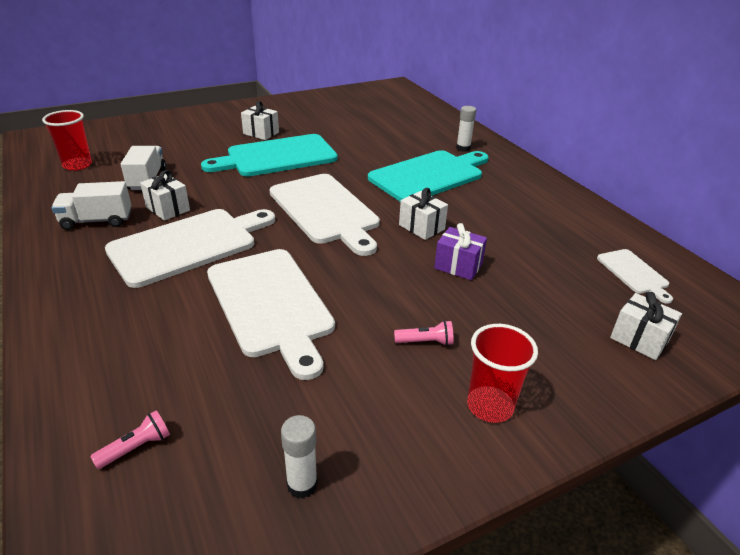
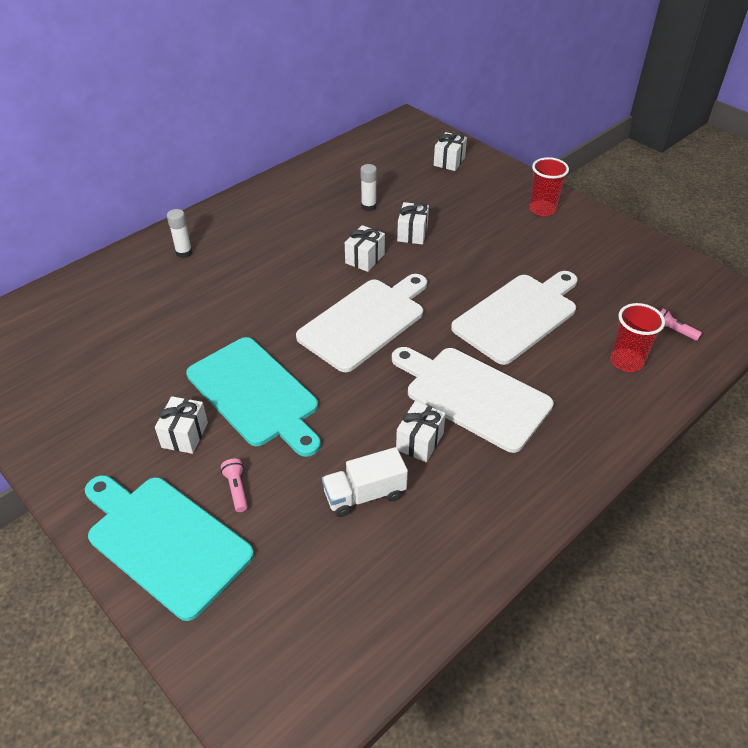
camera: 105 degrees left, 10 degrees up
(77, 165) = (357, 601): red cup -> red cup (626, 361)
(97, 221) = (473, 491): white truck -> none
(302, 484) = (641, 263): white glue stick -> white glue stick (368, 206)
(425, 342) = (507, 237): pink flashlight -> pink flashlight (236, 489)
(429, 175) = (261, 267): turquoise cutting board -> turquoise cutting board (165, 541)
(458, 266) = (412, 233): purple gift -> white gift
(634, 273) = (377, 160): white cutting board -> none

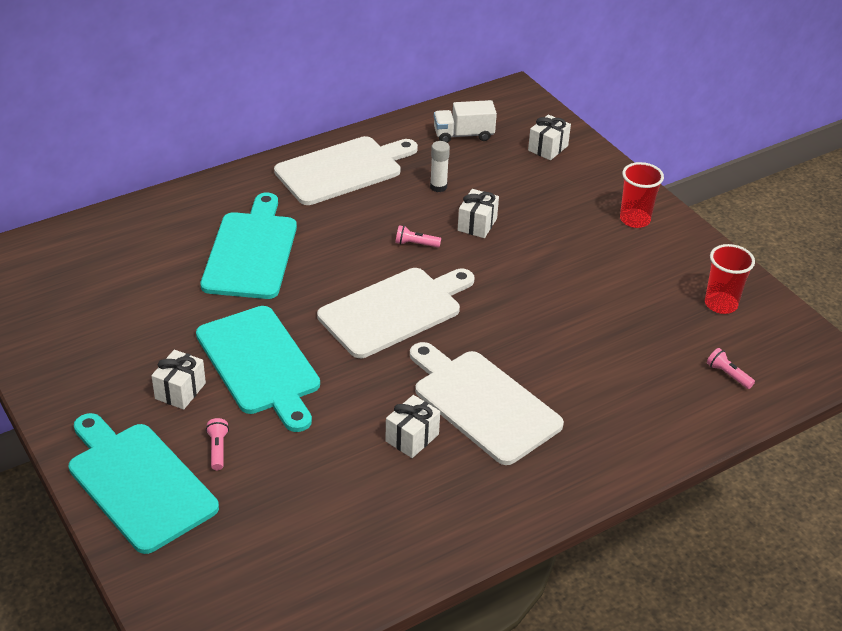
camera: 10 degrees right, 5 degrees down
(184, 253) = (224, 208): white glue stick -> none
(219, 288) = (251, 251): none -> turquoise cutting board
(365, 258) = (415, 244): white gift -> pink flashlight
(365, 494) = (341, 476): white truck -> white truck (463, 135)
(518, 316) = (562, 331): white cutting board -> white cutting board (343, 170)
(626, 361) = (661, 397): red cup -> red cup (721, 304)

